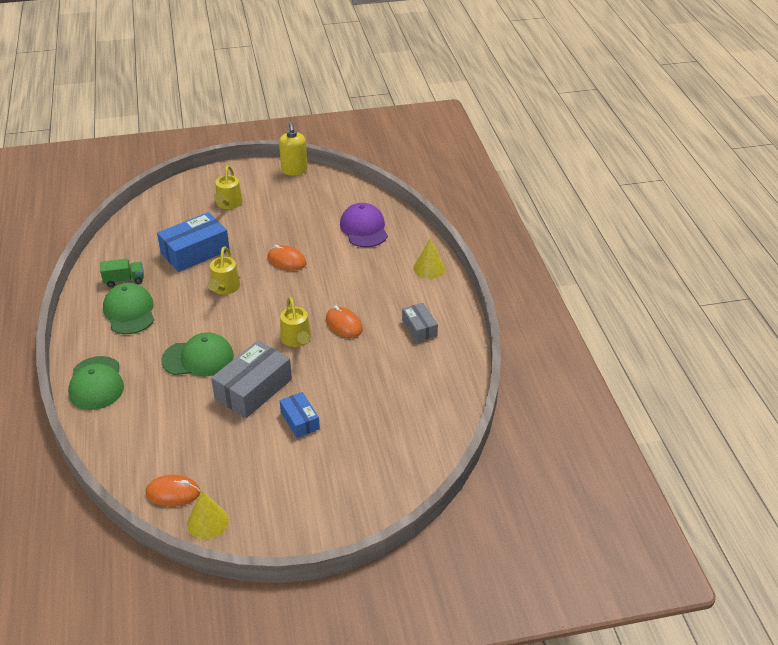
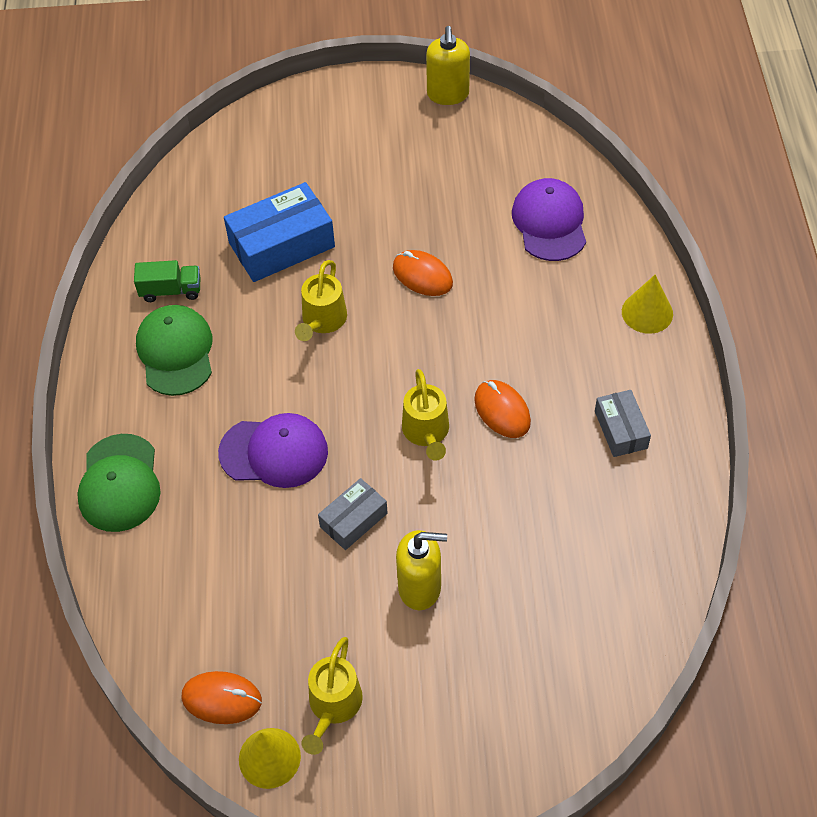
camera: 10 degrees right, 15 degrees up
(198, 358) = (274, 452): green cap -> purple cap
(228, 204) = (339, 155): yellow watering can -> yellow watering can (333, 707)
(253, 389) = (353, 520): grey box -> grey box, size x0.56
(300, 420) = (420, 587): blue box -> yellow soap dispenser

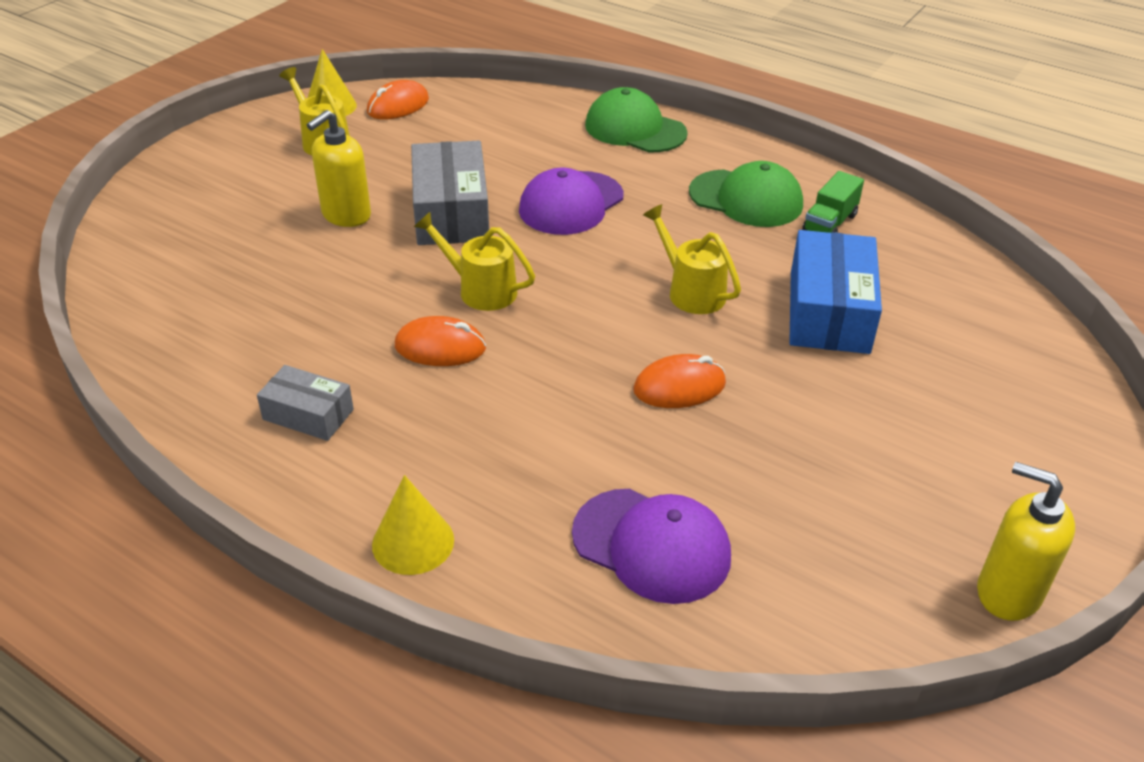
camera: 125 degrees right, 15 degrees down
(353, 520) = (451, 212): grey box -> grey box, size x1.77

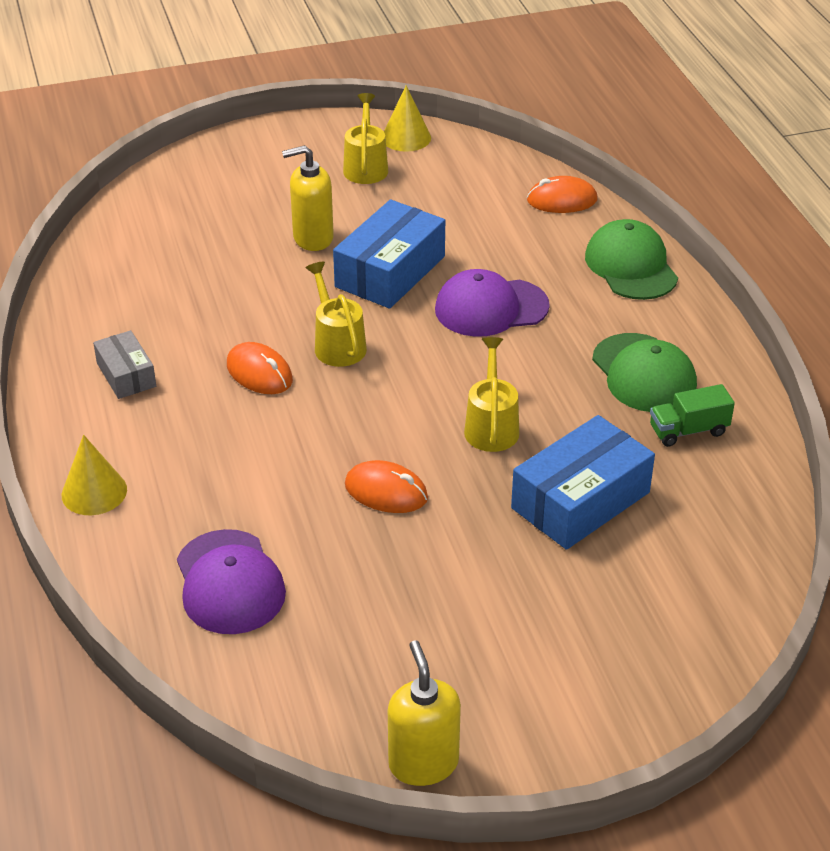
camera: 40 degrees right, 0 degrees up
(398, 106) = (459, 159): orange mouse -> orange mouse (562, 200)
(451, 212) = (390, 271): grey box -> blue box

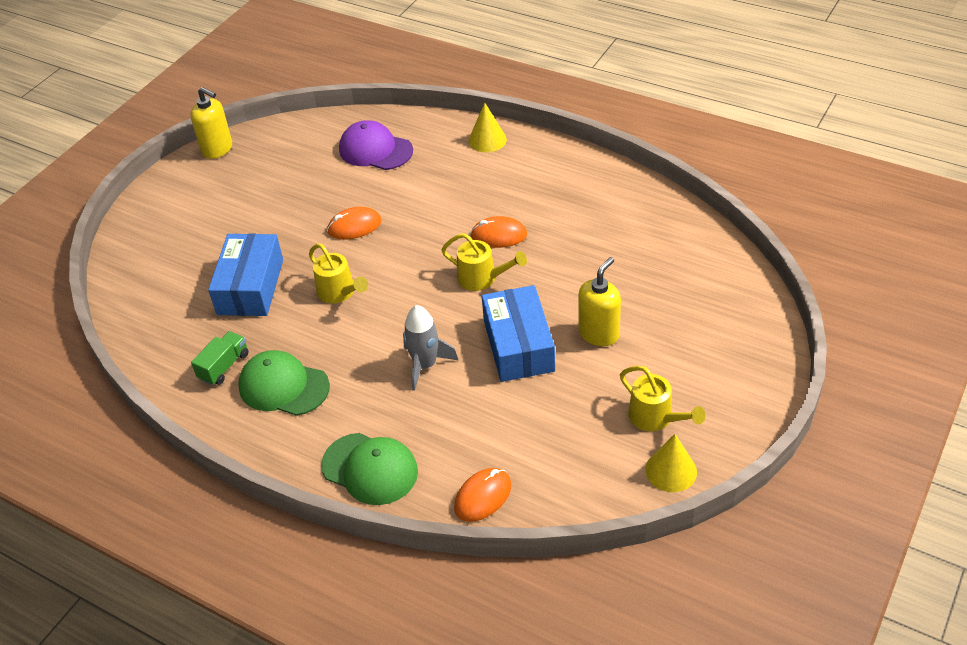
camera: 140 degrees right, 5 degrees up
(126, 375) = (561, 189): grey box -> none
(491, 308) = (425, 365): purple cap -> grey rocket

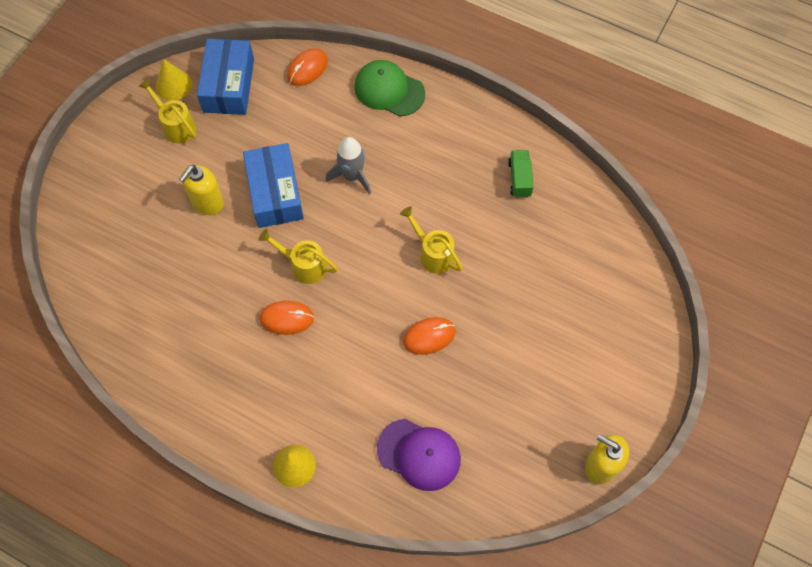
camera: 175 degrees right, 20 degrees up
(224, 366) = (519, 179): green truck -> green truck turned 150 degrees clockwise
(250, 287) = (516, 263): blue box -> blue box (229, 85)
(283, 386) = (466, 159): green cap -> none

